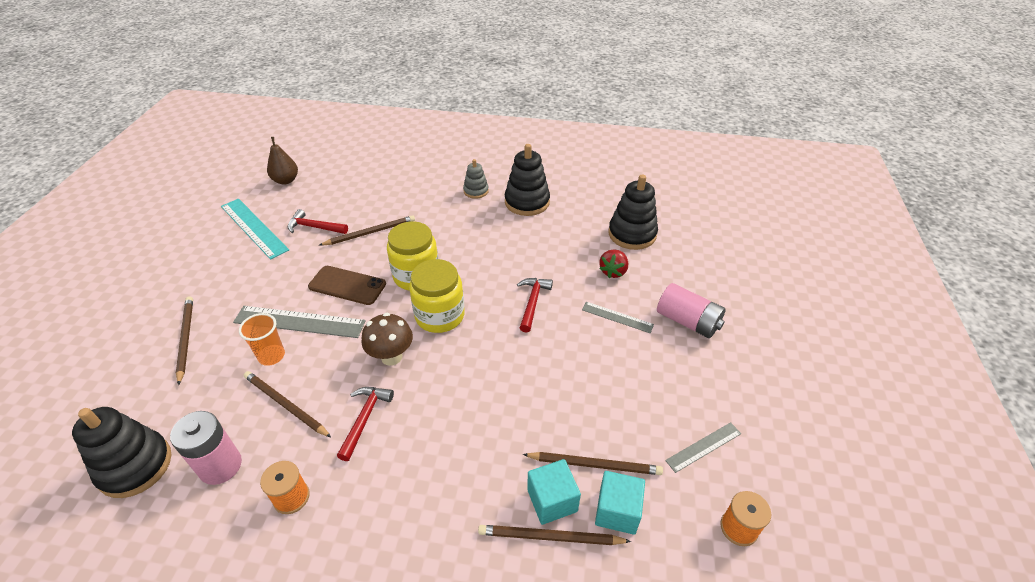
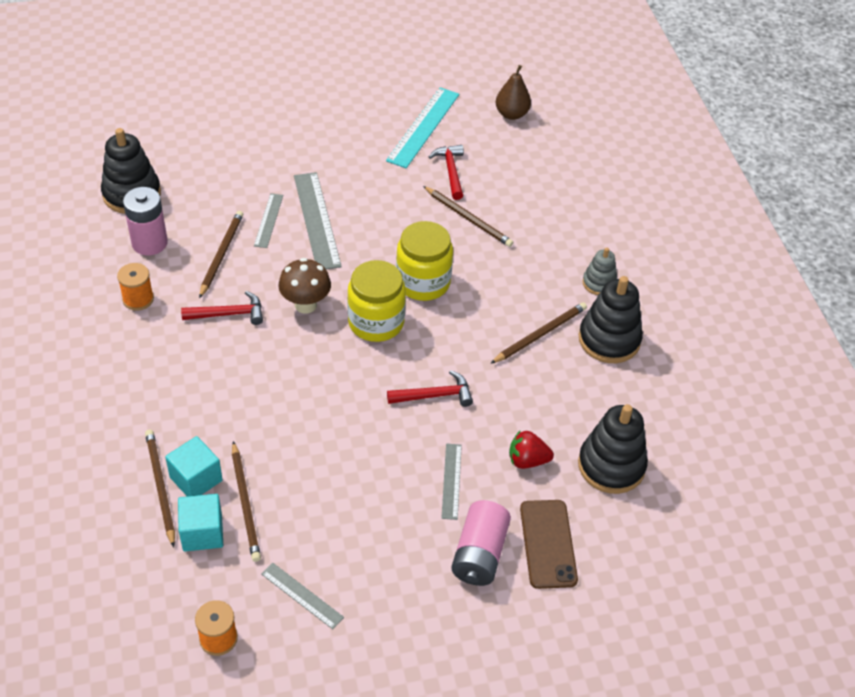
camera: 65 degrees right, 5 degrees up
(186, 339) = (262, 155): brown pencil -> brown pencil (540, 334)
(271, 356) = (268, 220): orange cup -> grey ruler
(347, 285) = (380, 234): brown phone -> brown phone (548, 544)

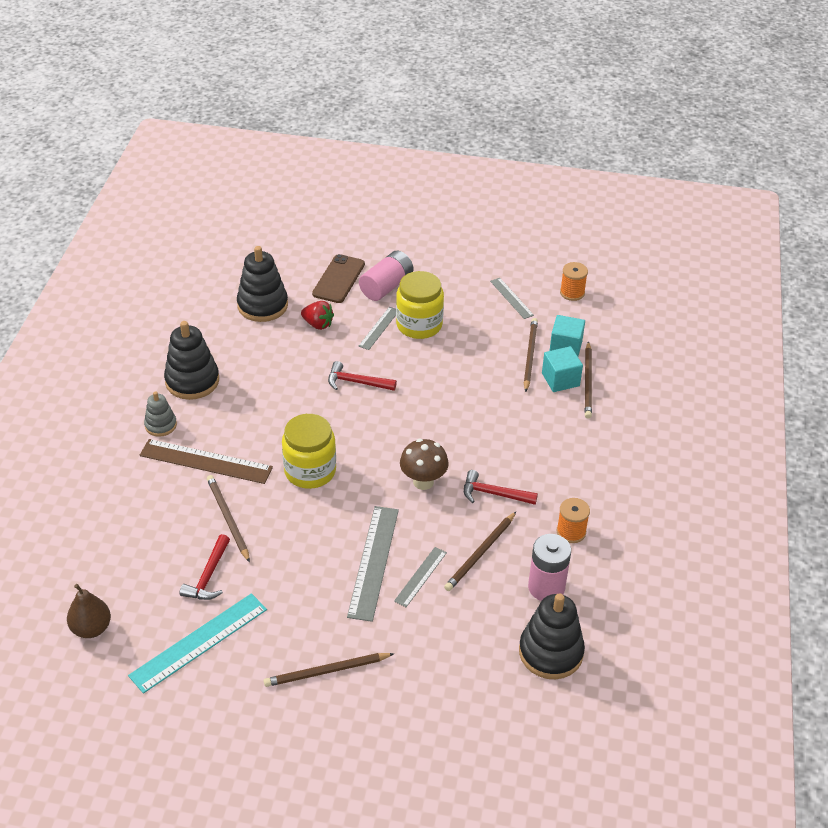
camera: 155 degrees left, 5 degrees down
(376, 322) = (370, 449): yellow jar -> yellow jar (419, 325)
(527, 262) = (206, 461): none -> brown ruler
(540, 334) = (243, 400): brown pencil -> brown pencil (326, 671)

